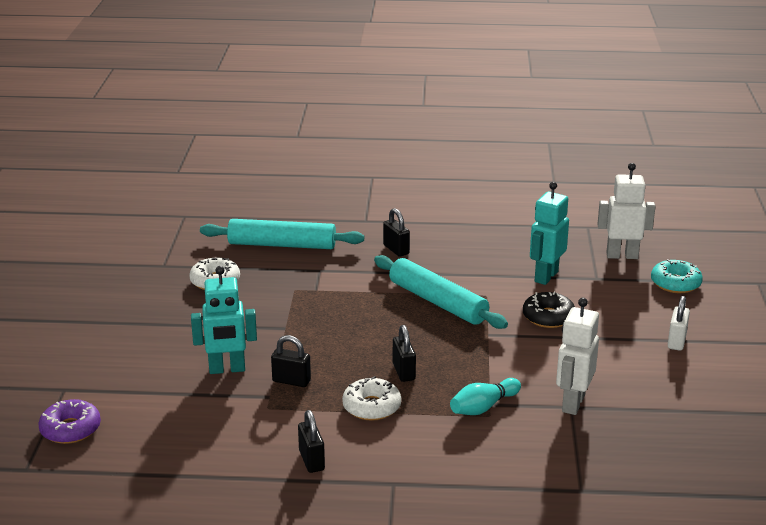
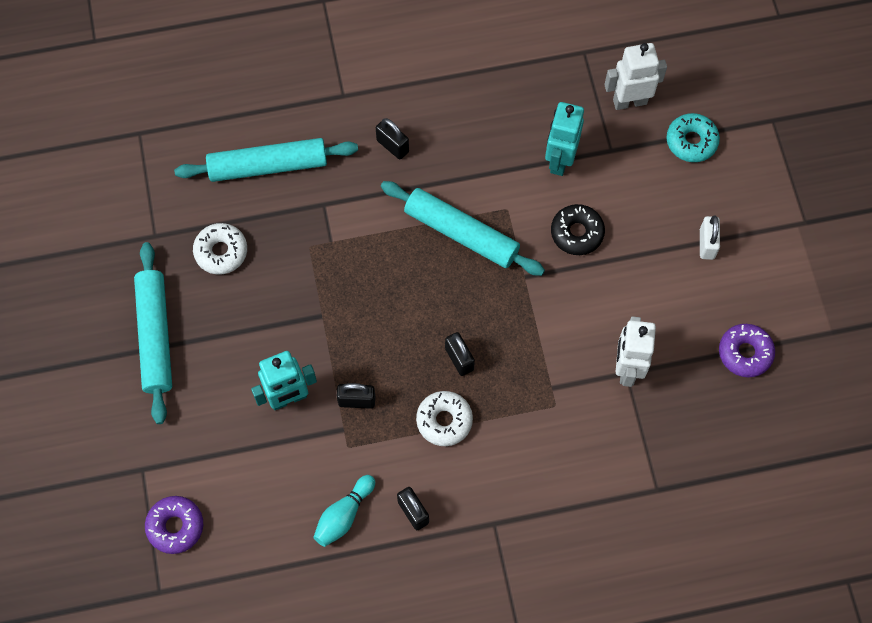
camera: 15 degrees left, 40 degrees up
(128, 316) = (155, 336): none -> turquoise rolling pin
(483, 407) = (547, 395): turquoise bowling pin -> turquoise bowling pin (344, 515)
(702, 413) = (745, 353): none -> purple donut

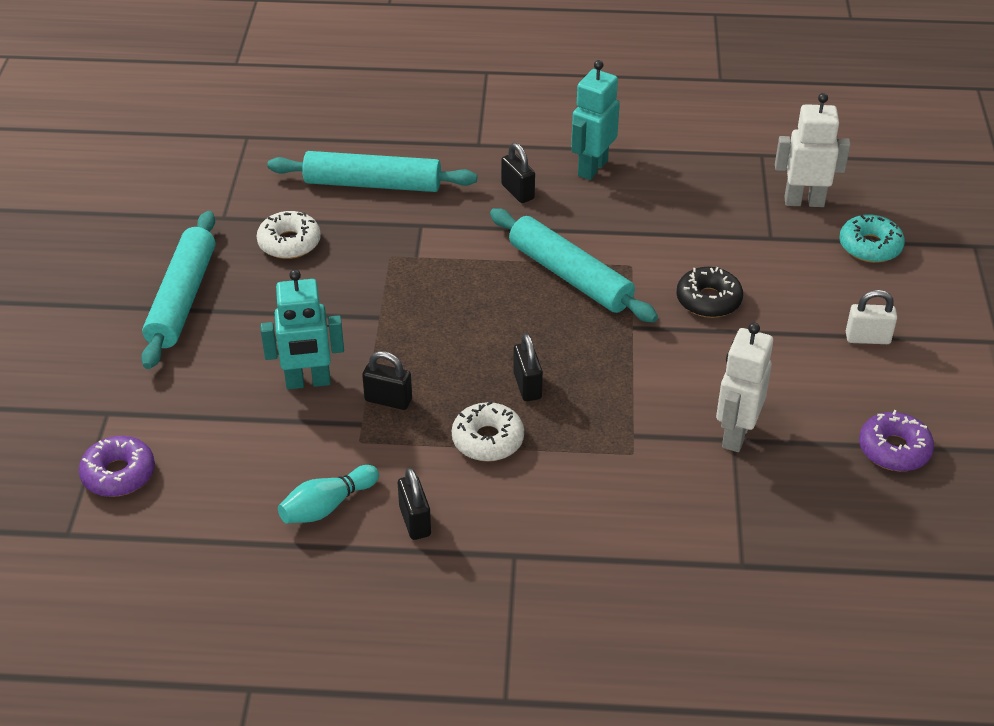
camera: 15 degrees right, 25 degrees down
(559, 160) = (706, 235): turquoise robot -> turquoise robot (592, 168)
(706, 244) = (867, 338): white padlock -> white padlock turned 75 degrees clockwise

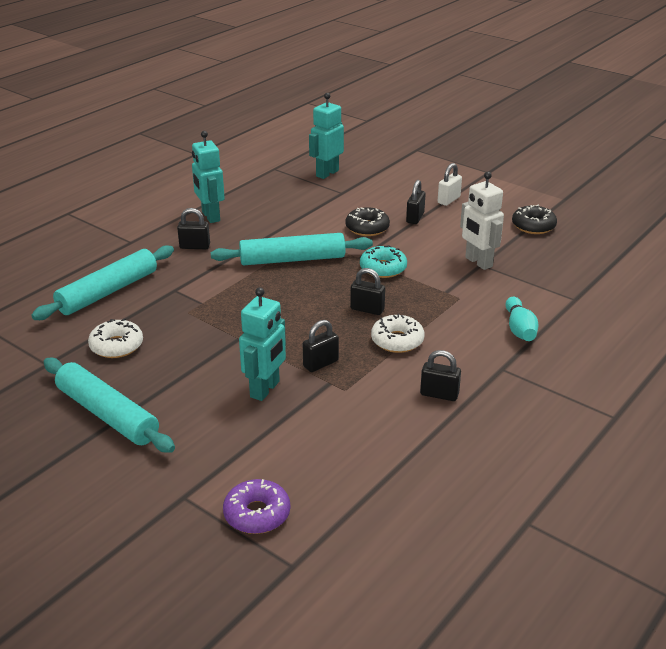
camera: 55 degrees left, 10 degrees down
(327, 506) = (391, 425): turquoise bowling pin -> turquoise bowling pin (519, 329)
(782, 329) = (415, 218): none -> black padlock
(804, 201) = (327, 173): white robot -> turquoise robot
(870, 246) = (383, 172): turquoise donut -> turquoise donut (383, 268)
(894, 449) = (533, 226): purple donut -> black donut

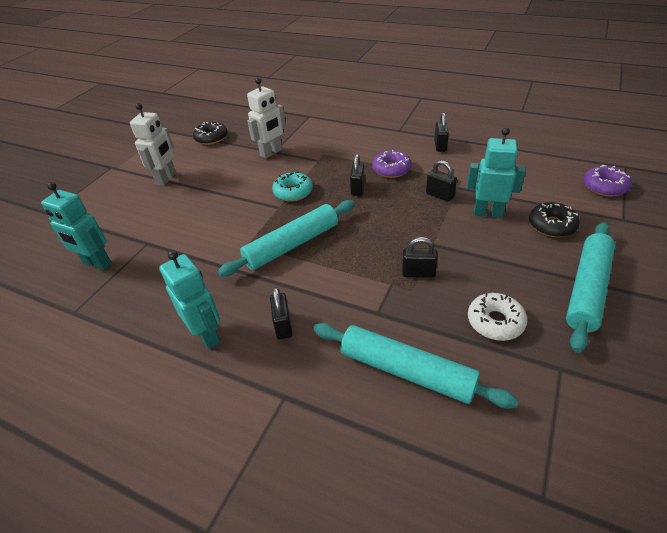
camera: 100 degrees left, 10 degrees up
(210, 216) = (207, 335): turquoise robot -> turquoise robot turned 90 degrees counterclockwise
(292, 259) = (292, 245): turquoise rolling pin -> turquoise rolling pin turned 75 degrees clockwise
(367, 228) = (223, 213): black donut -> black donut (552, 225)
(397, 340) = (391, 169): white donut -> purple donut
(415, 218) = (201, 190): black padlock -> black padlock (418, 273)
(448, 200) = (166, 179): white padlock -> white robot
(519, 329) = (353, 129): turquoise bowling pin -> none

